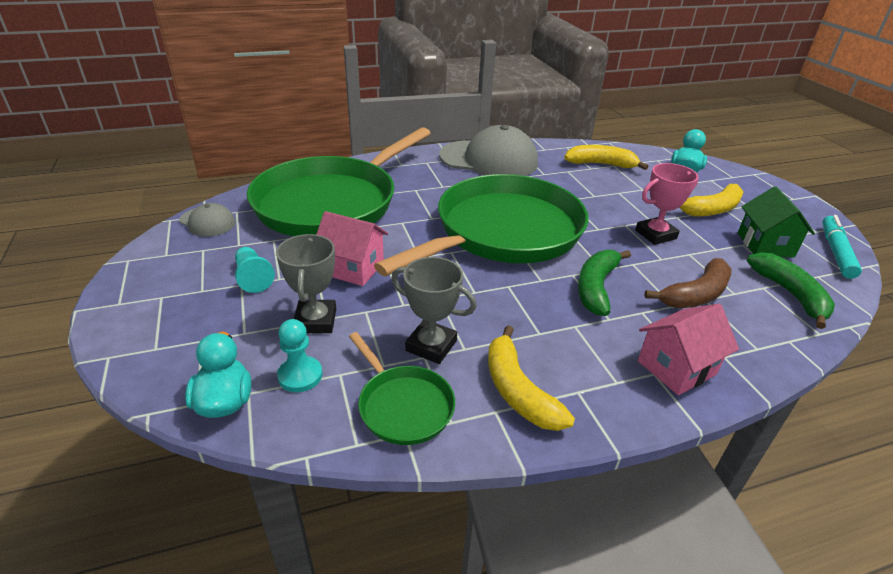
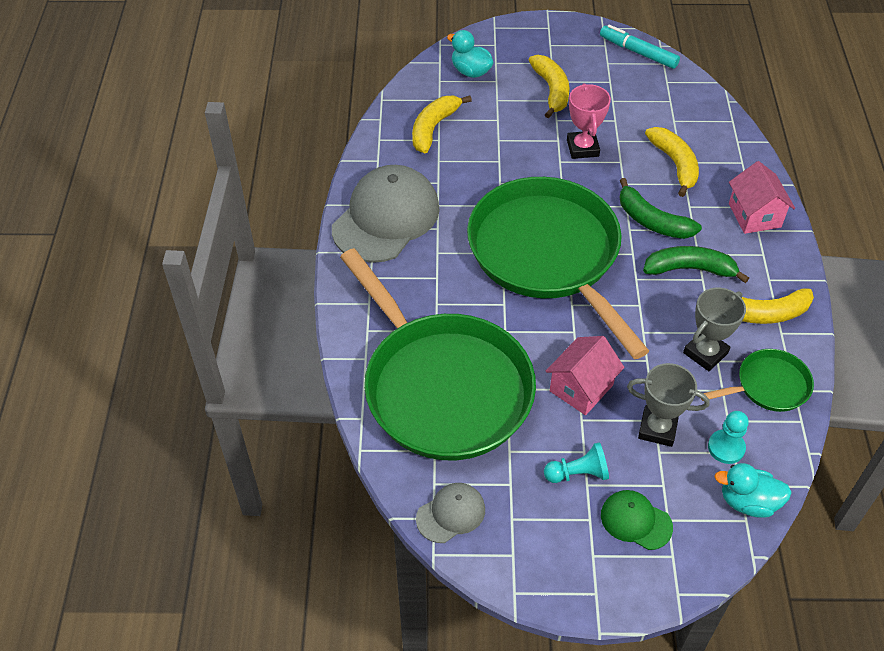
camera: 70 degrees left, 15 degrees up
(199, 318) = (636, 521): none -> green cap
(696, 295) = (675, 164): brown banana -> yellow banana
(765, 245) = (617, 87): green house -> none
(790, 294) = (686, 110): green banana -> green banana (690, 269)

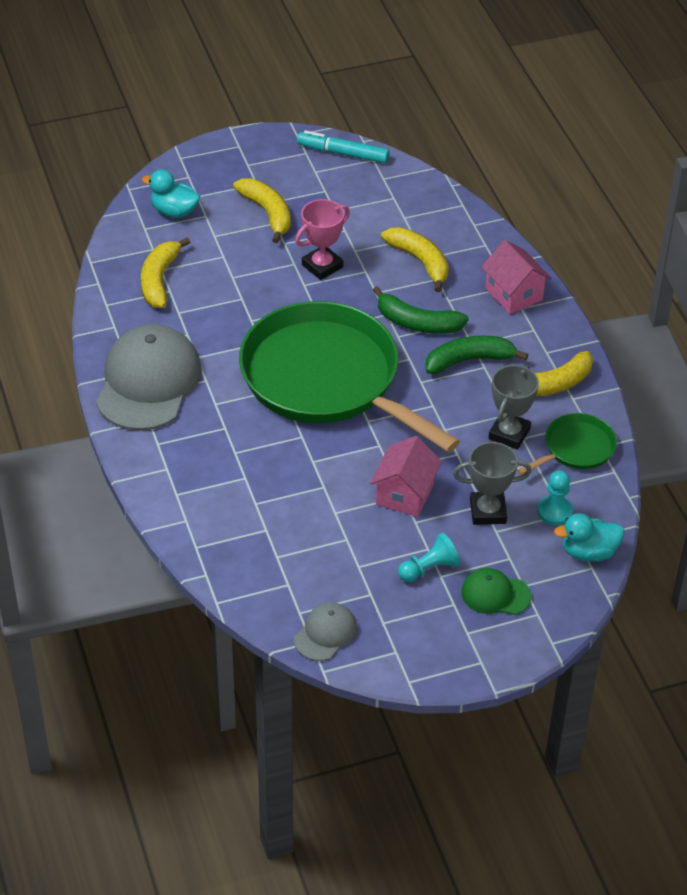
camera: 20 degrees left, 5 degrees down
(443, 387) = (273, 527): green pan -> none
(582, 148) = (322, 266): pink trophy -> pink trophy turned 75 degrees clockwise

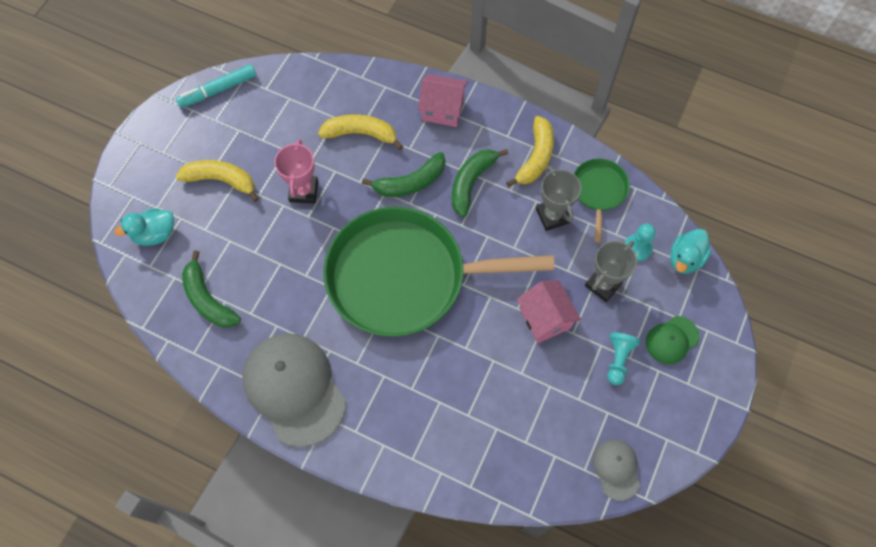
camera: 45 degrees left, 20 degrees up
(159, 280) = (208, 299): yellow banana -> green banana

